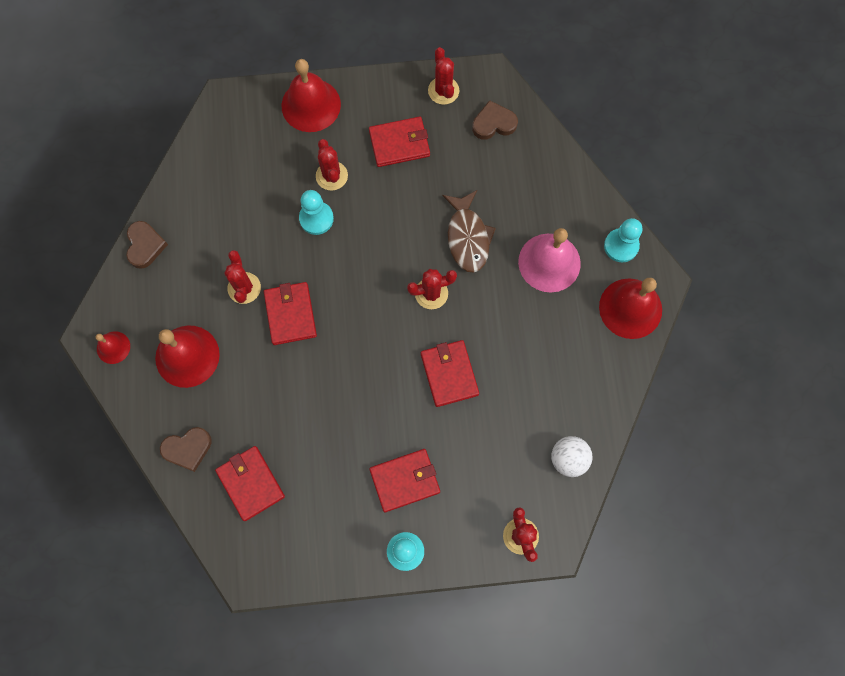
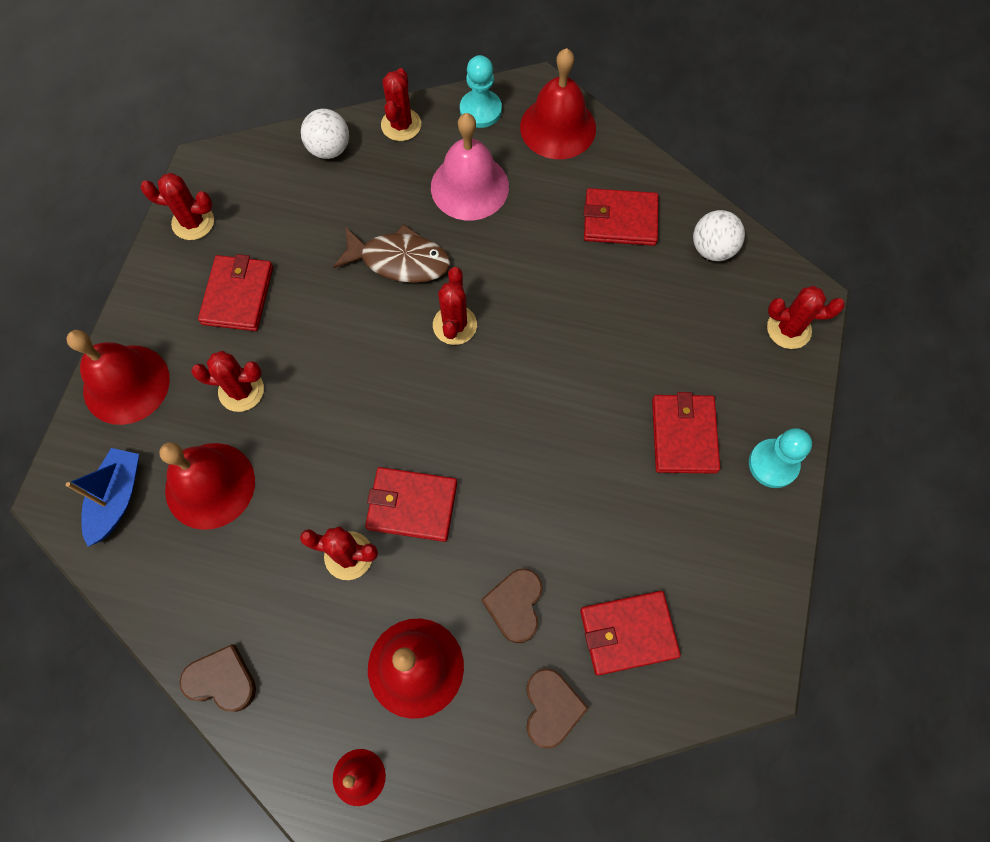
camera: 70 degrees left, 5 degrees down
(235, 135) = (117, 498): none -> blue boat
(261, 185) = (210, 485): none -> red bell
(316, 218) = (292, 429): turquoise pawn -> none
(449, 374) = (566, 339): red wallet -> red wallet (620, 220)
(493, 123) = (266, 183): brown heart -> brown heart (515, 605)
(540, 153) = (329, 149): none -> white ball
(582, 194) = (401, 125): none -> red cactus

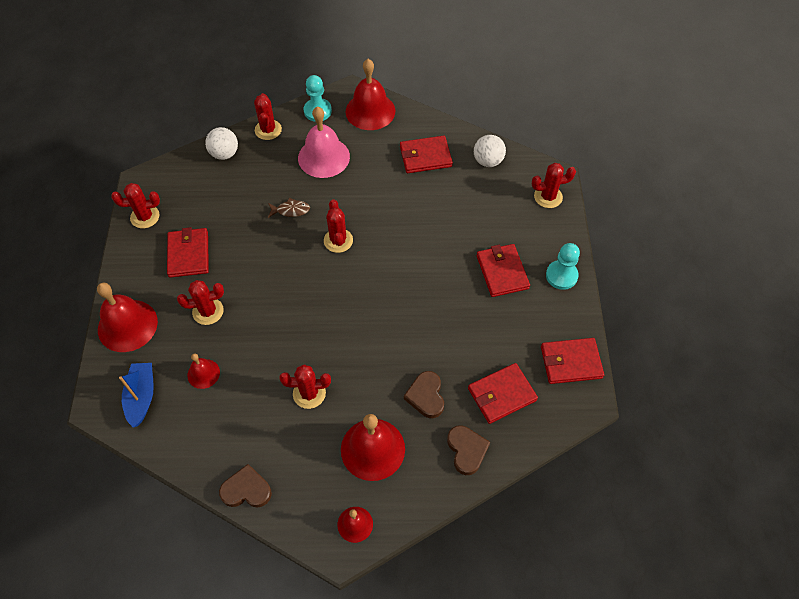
camera: 15 degrees left, 10 degrees down
(210, 485) = (203, 373): red bell -> red bell, size x0.53
(399, 261) = (291, 210): brown fish -> brown fish, size x0.55
(412, 505) = (342, 353): red wallet -> red wallet (571, 362)

